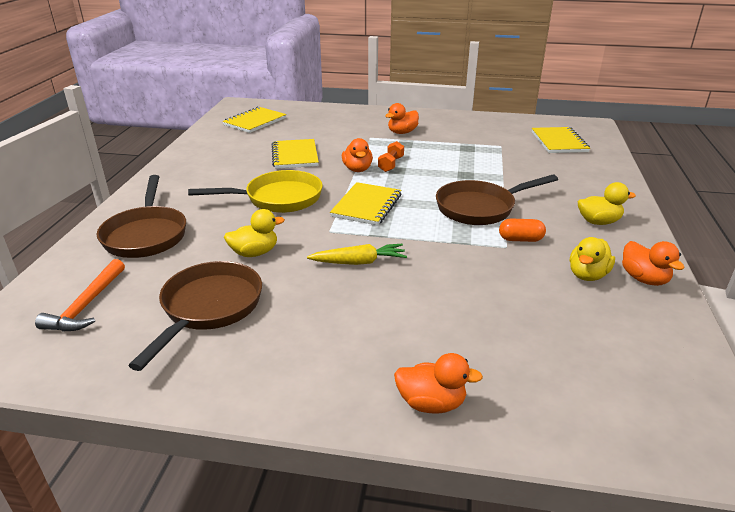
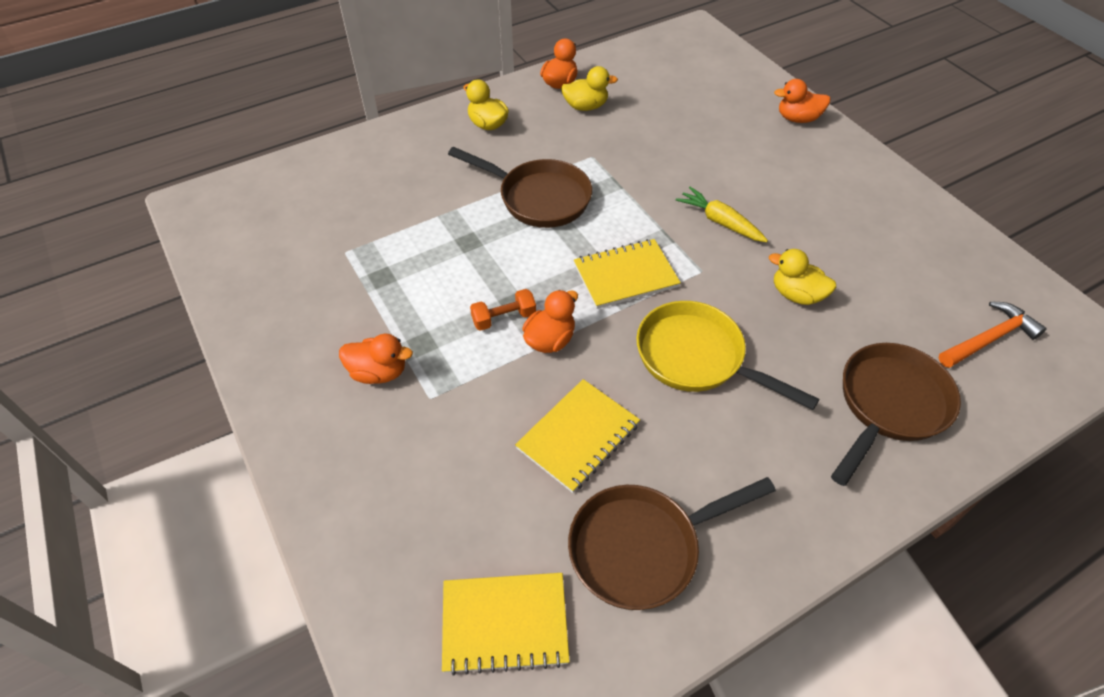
camera: 130 degrees left, 20 degrees up
(208, 308) = (882, 263): brown pan -> brown pan (642, 547)
(431, 403) = (797, 119): orange duck -> orange duck turned 60 degrees counterclockwise
(520, 239) = (570, 153): orange capsule -> none
(559, 142) = (288, 209): yellow notebook -> none

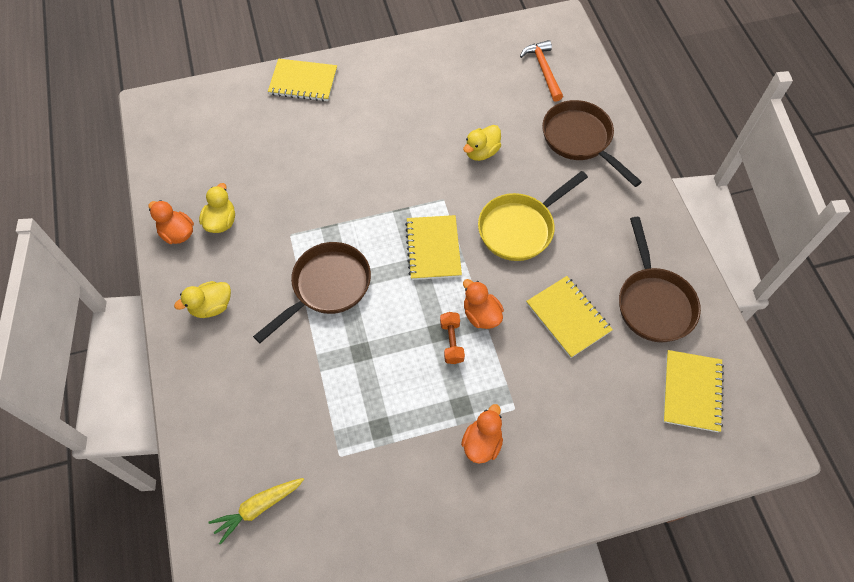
camera: 75 degrees left, 10 degrees up
(720, 222) = (398, 171): yellow carrot -> yellow carrot (259, 507)
(797, 119) = (303, 82): orange duck -> yellow notebook

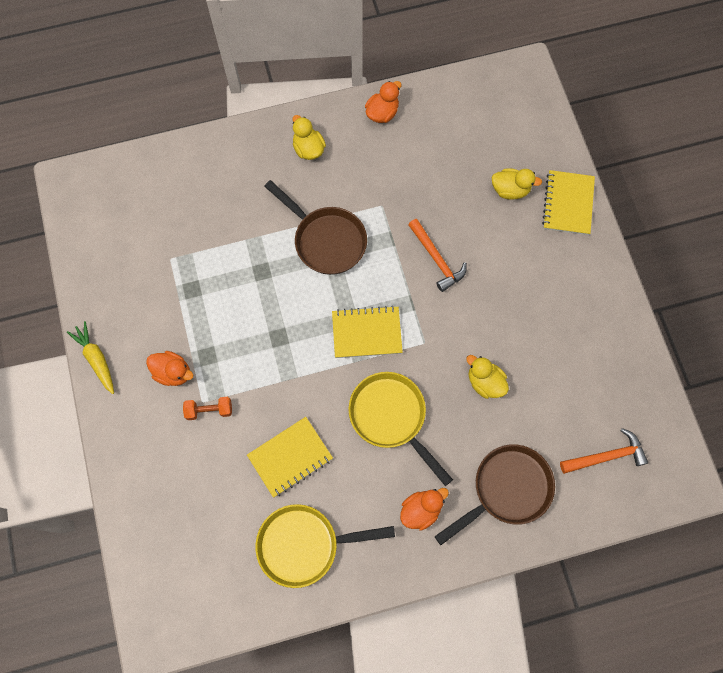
camera: 90 degrees right, 10 degrees up
(221, 222) = (395, 147): yellow duck -> yellow duck (510, 190)
(259, 507) = (134, 202): yellow carrot -> yellow carrot (96, 359)
(355, 187) = (436, 259): none -> orange hammer
(451, 342) = (268, 348): orange dumbbell -> orange dumbbell (209, 410)
(481, 315) = (295, 376): orange duck -> orange duck (421, 510)
(653, 302) = (304, 545): brown pan -> yellow pan
(691, 391) = (209, 569): yellow notebook -> none

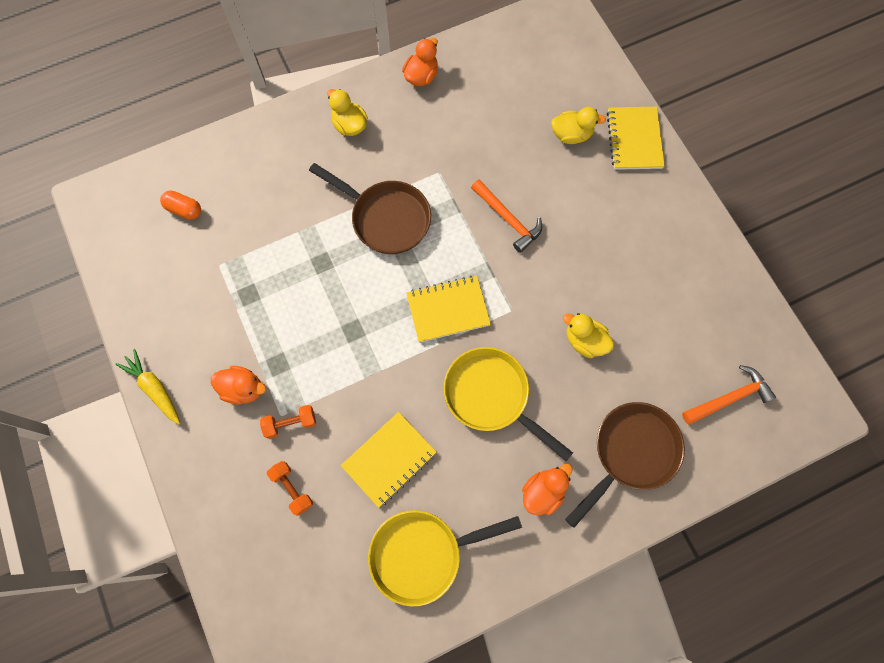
camera: 10 degrees left, 0 degrees up
(148, 203) = (184, 209): none -> orange capsule
(201, 467) = (292, 488): none -> orange dumbbell

